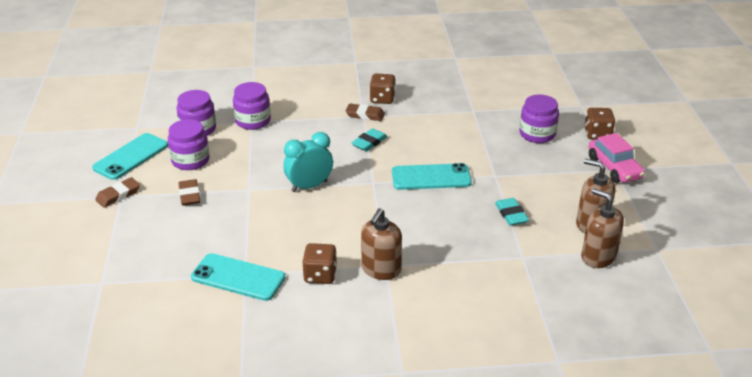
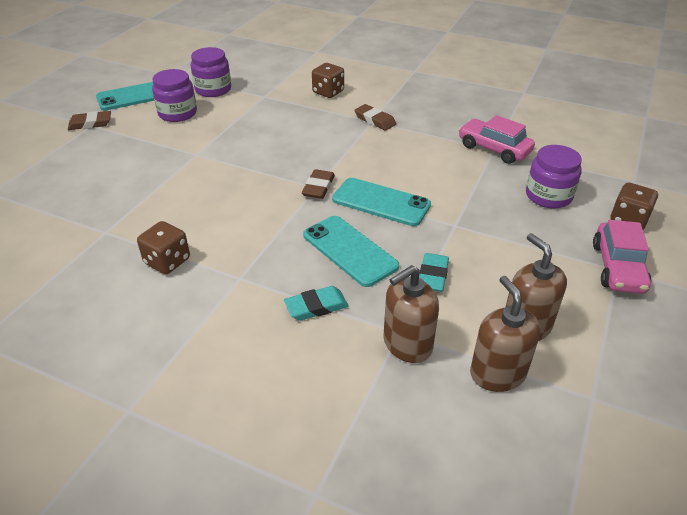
camera: 30 degrees right, 5 degrees up
(189, 195) = (143, 142): brown eraser -> brown eraser (318, 187)
(238, 277) = (95, 233): turquoise phone -> turquoise phone (349, 251)
(253, 121) = (266, 96): purple jar -> none
(309, 186) = (252, 169): turquoise clock -> none
(369, 142) = (352, 147): turquoise eraser -> turquoise eraser (316, 306)
(381, 269) = (230, 280): brown soap dispenser -> brown soap dispenser (407, 344)
(382, 99) = (407, 110): brown dice -> brown dice (328, 92)
(473, 111) = (494, 149): none -> pink car

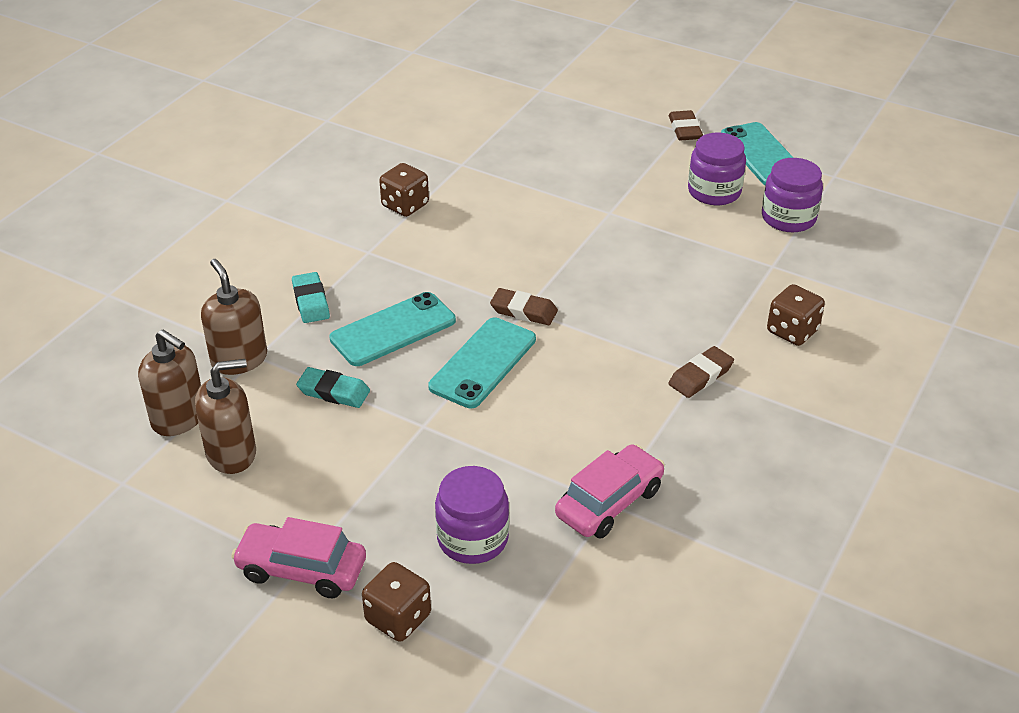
camera: 95 degrees right, 0 degrees up
(497, 373) = (179, 418): brown soap dispenser -> brown soap dispenser turned 45 degrees clockwise

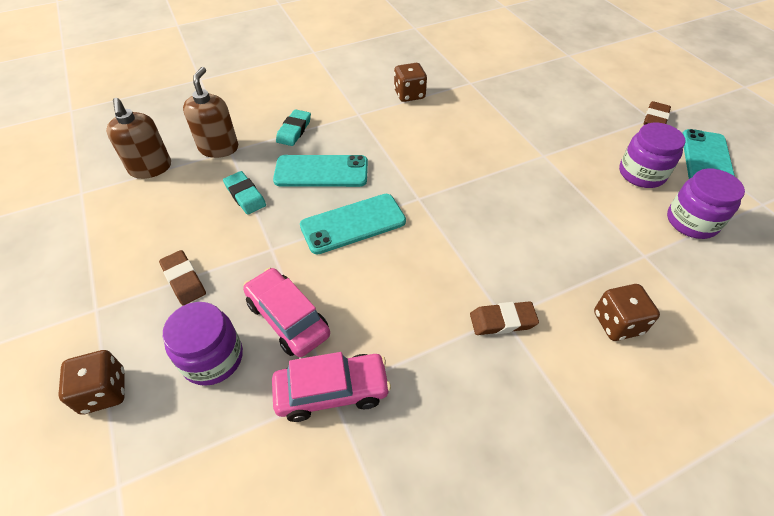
camera: 35 degrees right, 10 degrees up
(232, 453) = (150, 206): brown soap dispenser -> none
(301, 569) = (95, 311): pink car -> pink car (288, 319)
(523, 311) = (416, 199): brown eraser -> brown eraser (184, 280)

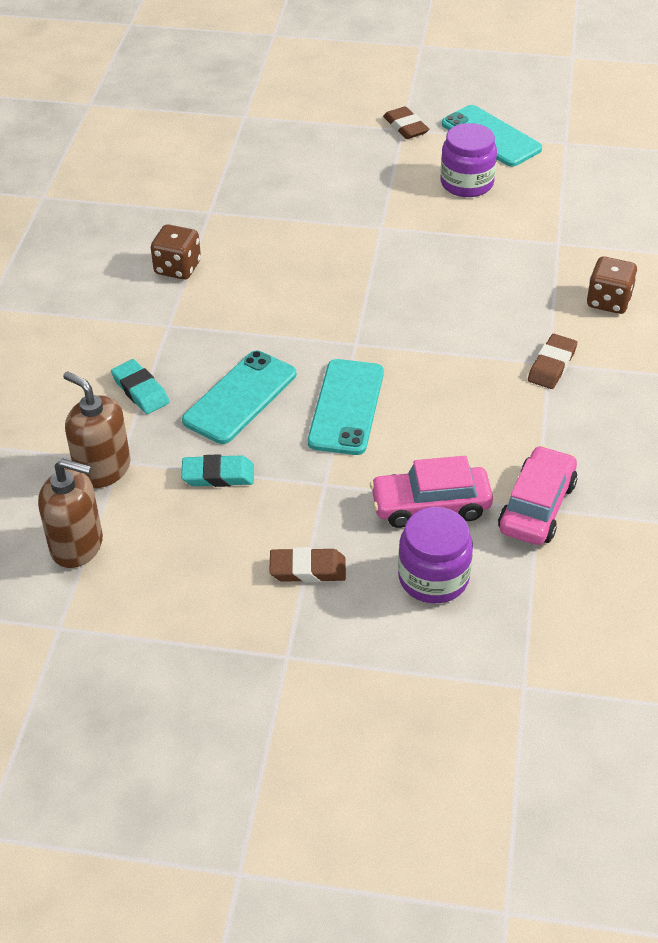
camera: 55 degrees left, 5 degrees down
(104, 391) = (408, 673): brown dice -> none
(691, 221) = (547, 193): purple jar -> none

